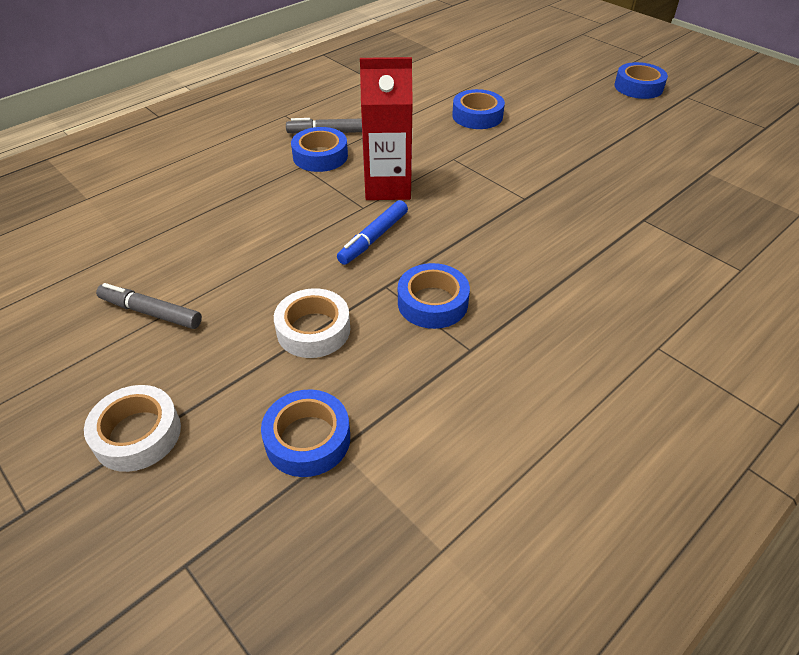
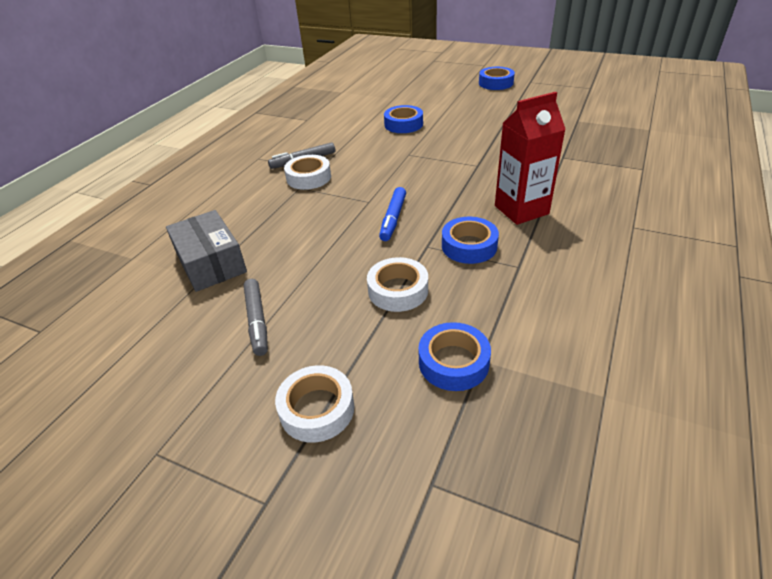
camera: 20 degrees left, 5 degrees down
(151, 312) = (257, 321): grey marker -> grey marker turned 105 degrees counterclockwise
(153, 229) = (211, 262): none -> grey box
(320, 156) = (308, 177): blue tape -> white tape
(387, 187) = (376, 184): red carton -> red carton (521, 210)

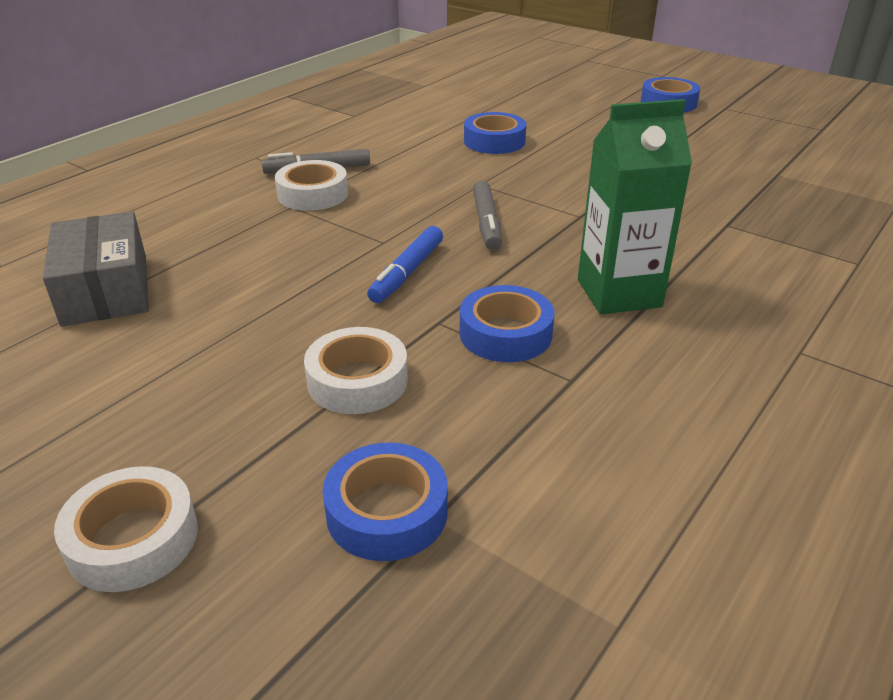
camera: 10 degrees right, 5 degrees down
(257, 321) = (122, 385): grey marker -> grey marker (486, 223)
(521, 210) = (619, 293): red carton -> green carton

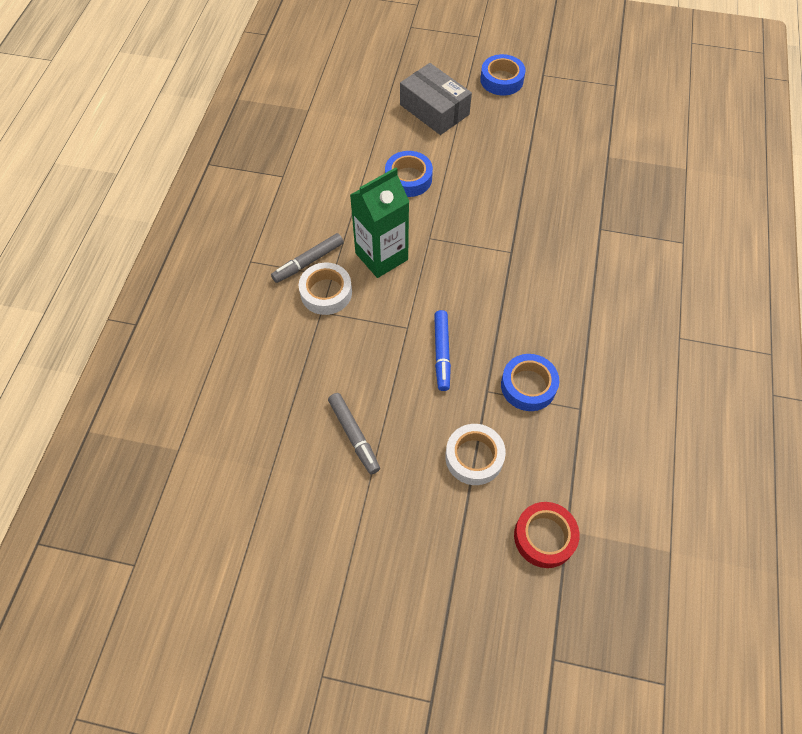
camera: 25 degrees left, 25 degrees up
(105, 289) = (270, 445): grey box -> grey box (434, 109)
(133, 539) = (442, 607): white tape -> none
(387, 511) = (544, 537): blue tape -> red tape
(486, 223) = (459, 282): grey marker -> grey marker (354, 435)
(619, 293) = (570, 324): green carton -> green carton (381, 256)

